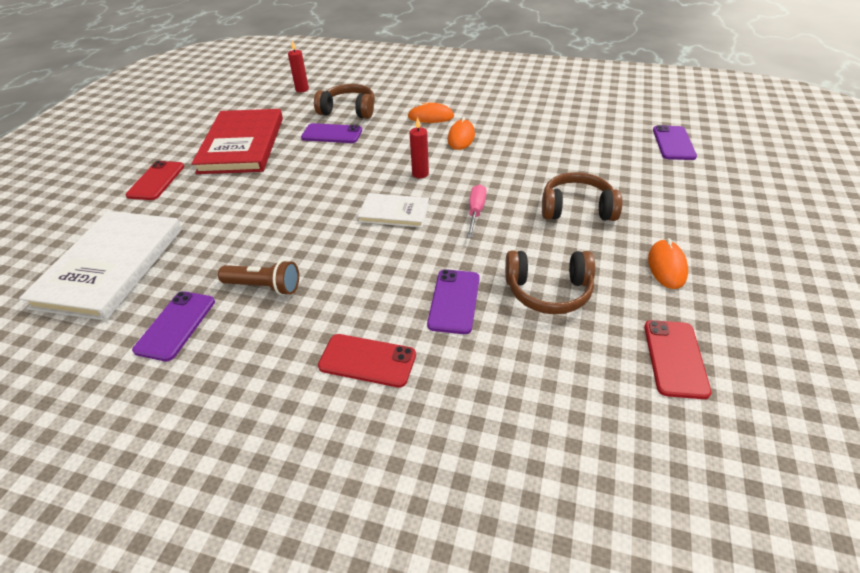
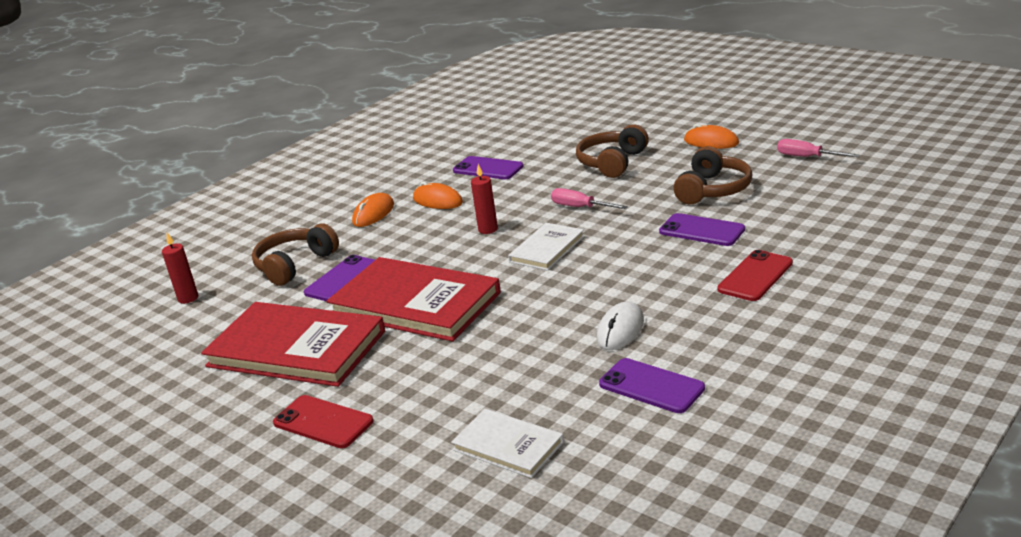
camera: 65 degrees left, 15 degrees down
(110, 266) = (508, 446): white book -> white book, size x0.52
(264, 287) = (620, 330): brown flashlight -> white mouse
(300, 173) = (415, 304): none -> red book
(673, 143) = (549, 108): purple phone -> purple phone (488, 169)
(675, 358) = (807, 157): red phone -> pink screwdriver

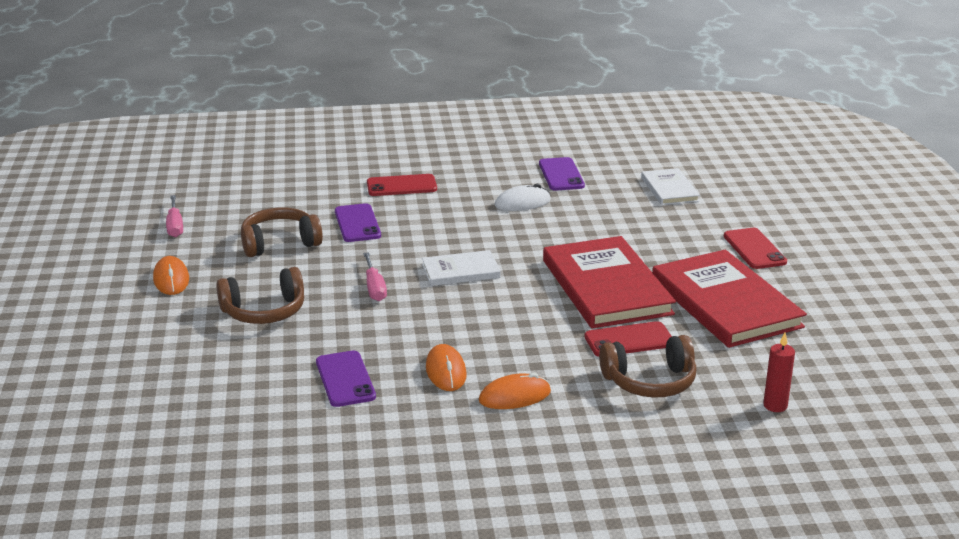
camera: 140 degrees left, 0 degrees up
(342, 279) = (629, 340): purple phone -> red phone
(488, 229) = (464, 313): red candle -> none

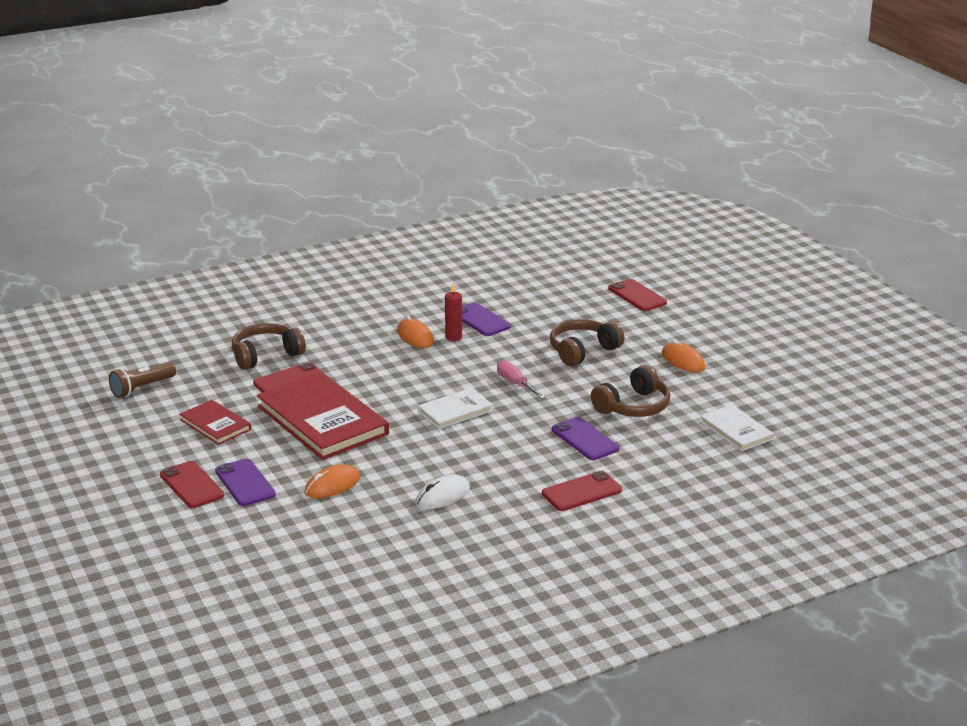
camera: 160 degrees right, 0 degrees up
(111, 375) = (637, 296): none -> red phone
(175, 226) = (743, 405): pink screwdriver -> none
(515, 396) = (358, 330): orange mouse -> orange mouse (332, 485)
(561, 175) = (421, 544): purple phone -> purple phone (245, 483)
(669, 189) = (292, 547): white book -> white book (736, 430)
(725, 303) = (215, 425): red book -> red book, size x0.52
(775, 406) = (173, 355): red candle -> red candle (453, 337)
(814, 364) = (142, 388): none -> brown flashlight

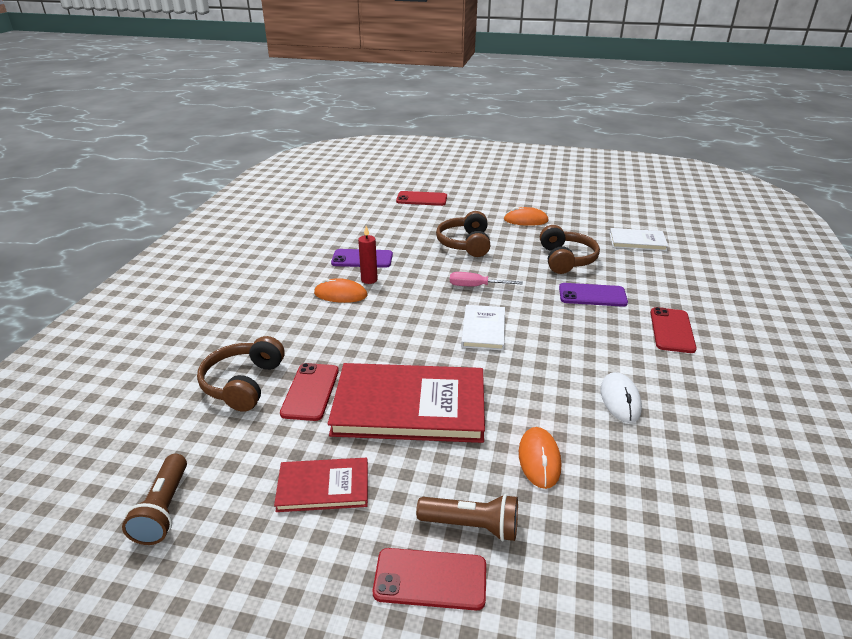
camera: 50 degrees left, 5 degrees up
(245, 483) = (472, 526): purple phone -> brown flashlight

